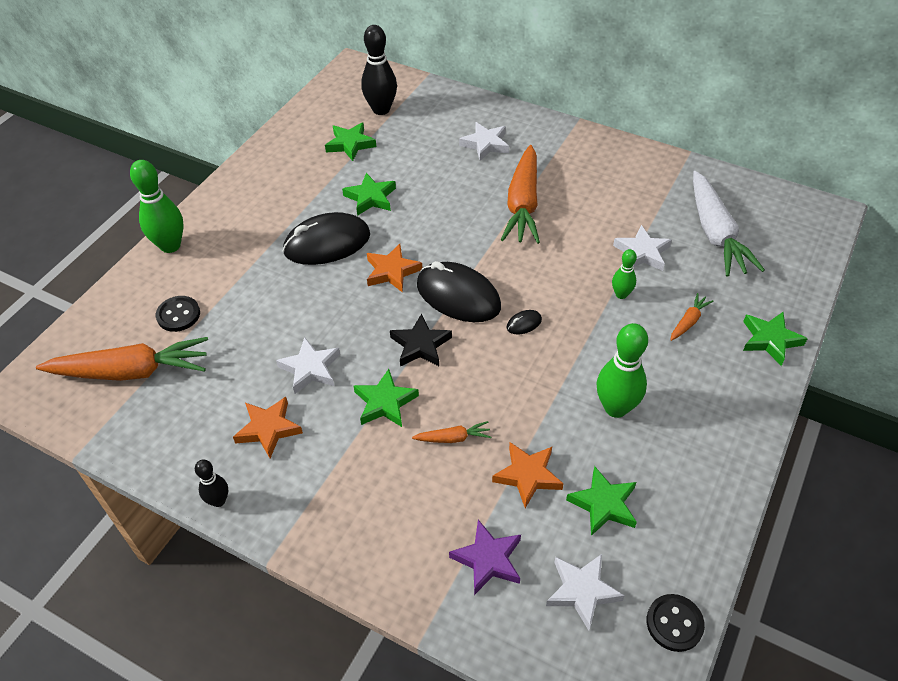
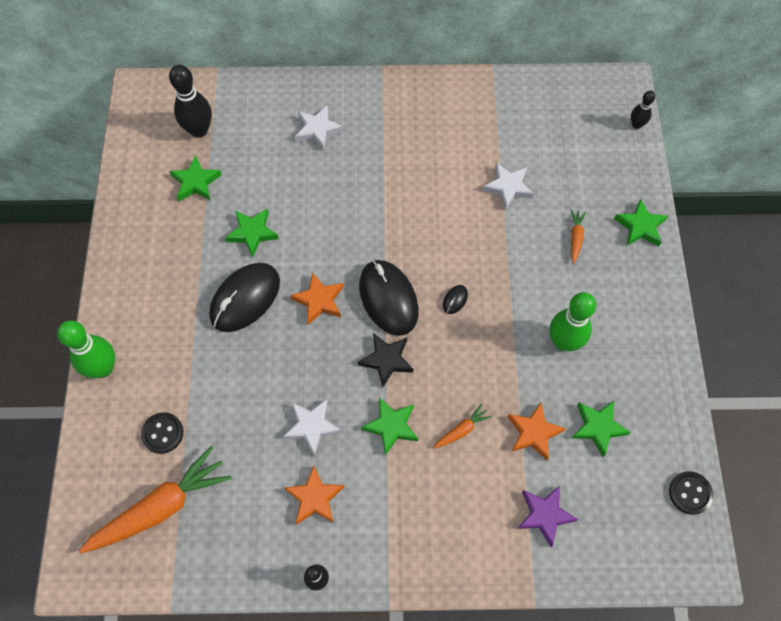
camera: 30 degrees left, 15 degrees up
(458, 296) = (388, 299): black mouse -> black mouse turned 60 degrees clockwise
(523, 204) = (387, 181): orange carrot -> none
(582, 591) = (620, 503): white star -> none
(621, 294) = (513, 236): green bowling pin -> none
(715, 233) = (552, 142): white carrot -> none
(820, 251) = (636, 125): none -> black bowling pin

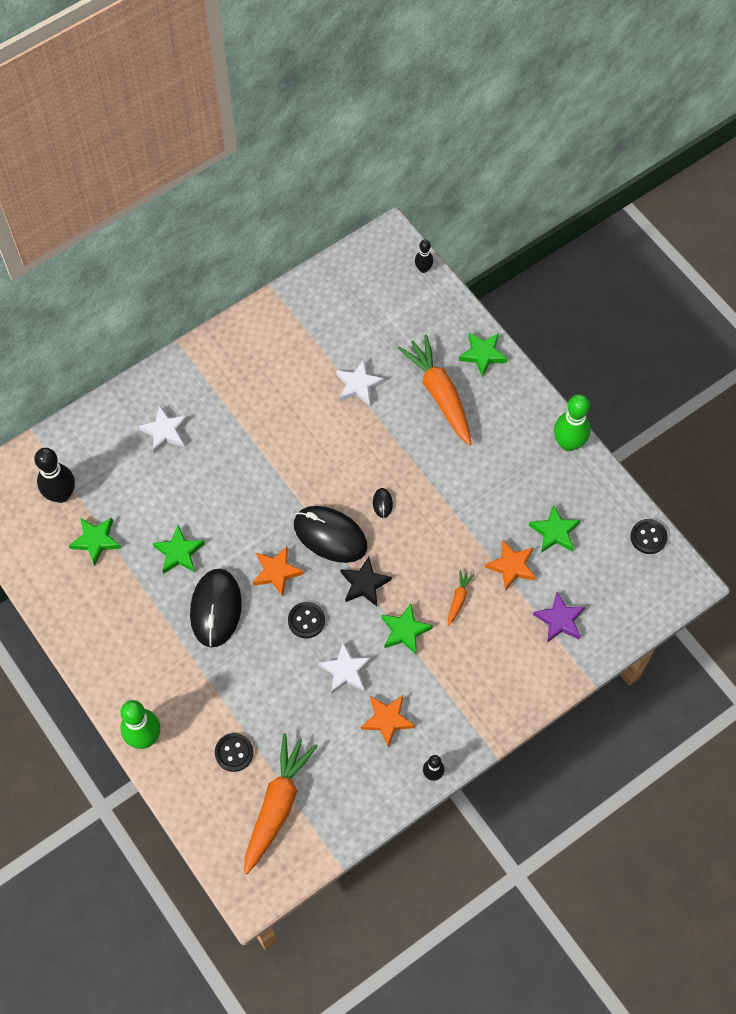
camera: 35 degrees left, 0 degrees up
(312, 359) = (306, 620): none -> black button
(563, 342) = (487, 483): green bowling pin -> green bowling pin (568, 443)
(575, 238) = (440, 395): orange carrot -> orange carrot, size x2.27

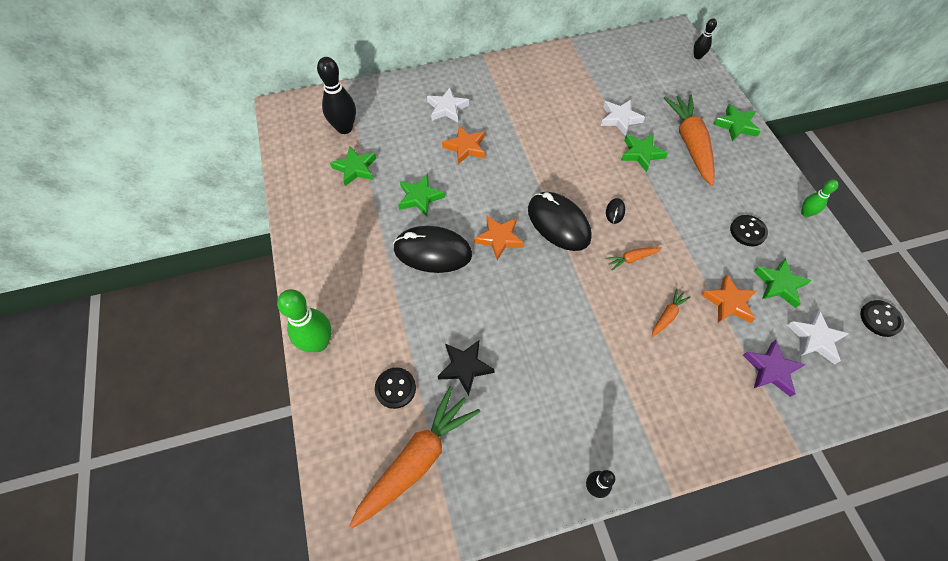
camera: 20 degrees right, 5 degrees down
(216, 609) = (432, 252): black mouse -> black mouse turned 75 degrees clockwise
(306, 620) = (512, 288): black button -> black button (747, 231)
(345, 671) = (534, 346): white star -> white star (815, 339)
(364, 584) = (577, 273): black star -> black star (465, 367)
(387, 720) = (561, 410): orange star -> orange star (465, 147)
(405, 631) = (605, 328): green star -> green star (641, 154)
(412, 551) = (632, 259): none -> orange carrot
(568, 443) = (805, 213): green bowling pin -> green bowling pin, size x0.55

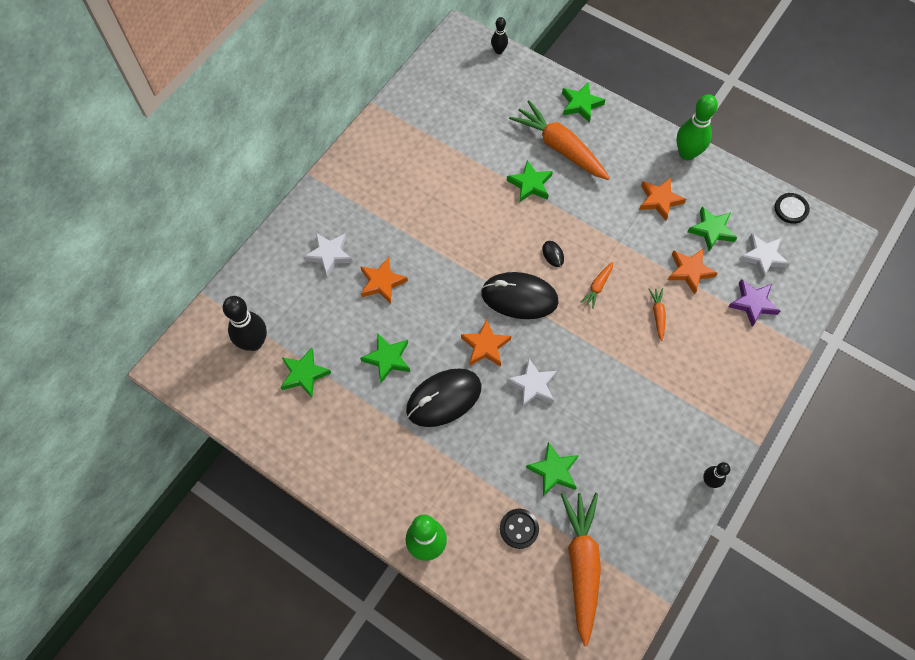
camera: 40 degrees left, 5 degrees up
(465, 367) = (553, 471): black star -> green star
(620, 119) = (486, 161): white star -> white star (533, 385)
(747, 231) = (659, 200): black button -> orange star
(805, 213) = (687, 153): green bowling pin -> green bowling pin, size x1.83

